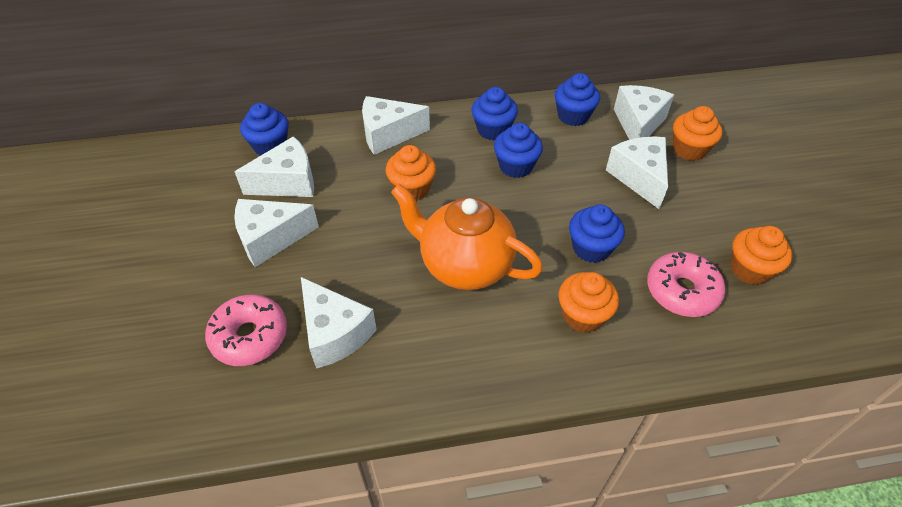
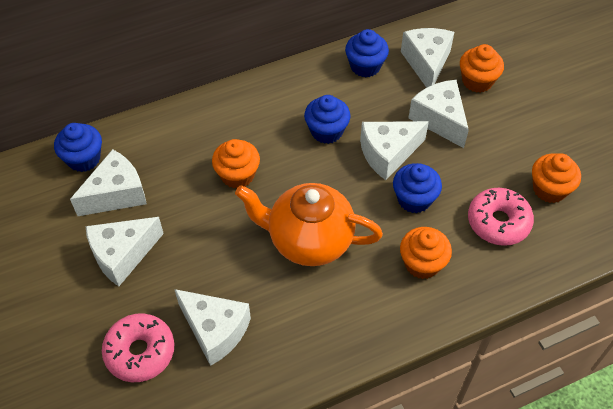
camera: 15 degrees left, 5 degrees up
(388, 134) = (196, 122): white cheese -> white cheese (388, 154)
(493, 130) = (294, 97): blue cupcake -> none

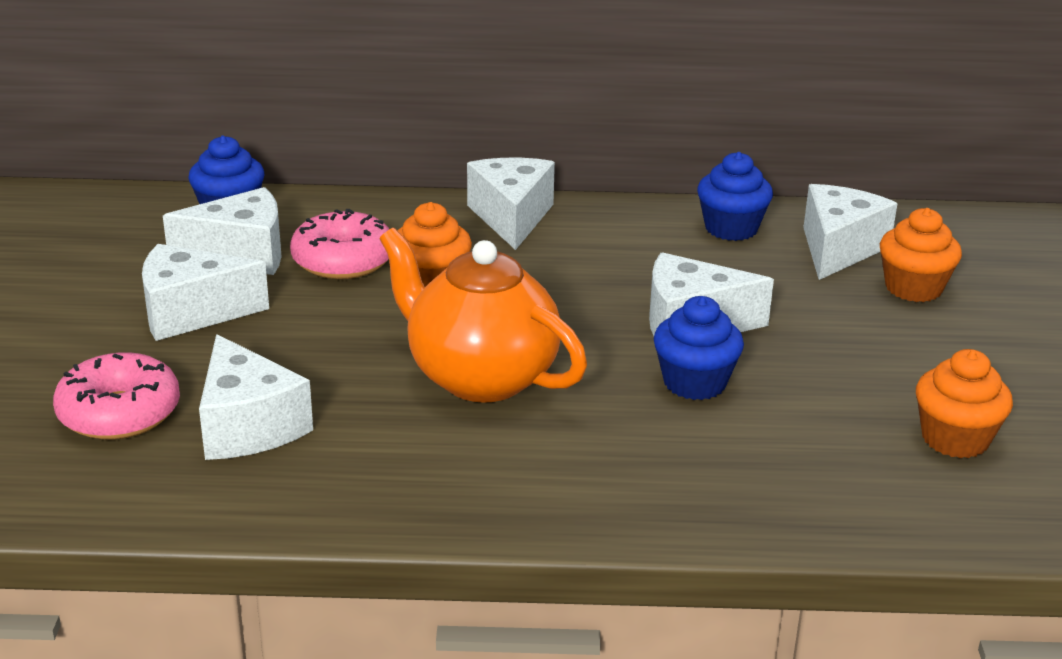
camera: 25 degrees right, 25 degrees down
(326, 131) = (610, 276): blue cupcake -> none
(422, 263) = (647, 456): orange cupcake -> none
(439, 119) = (812, 311): white cheese -> white cheese (511, 217)
(498, 222) = (826, 449): pink donut -> pink donut (343, 261)

